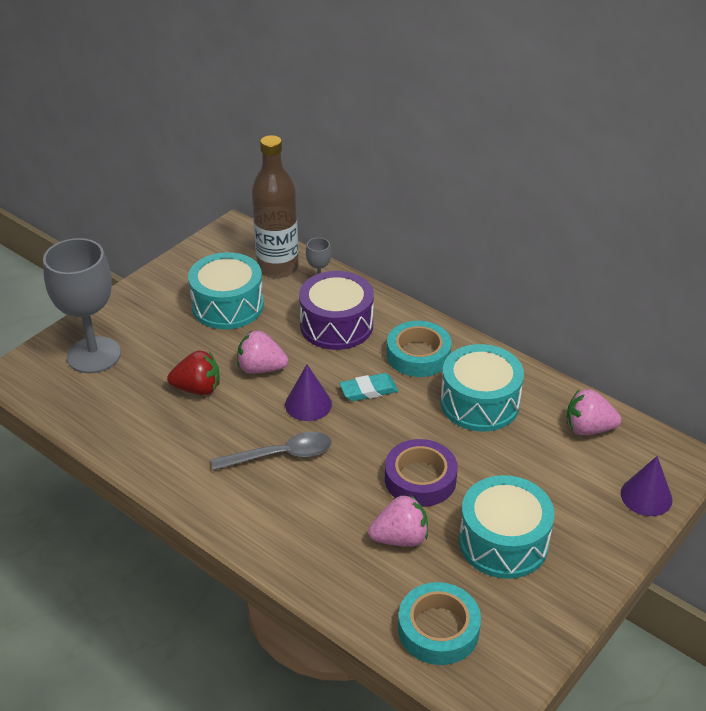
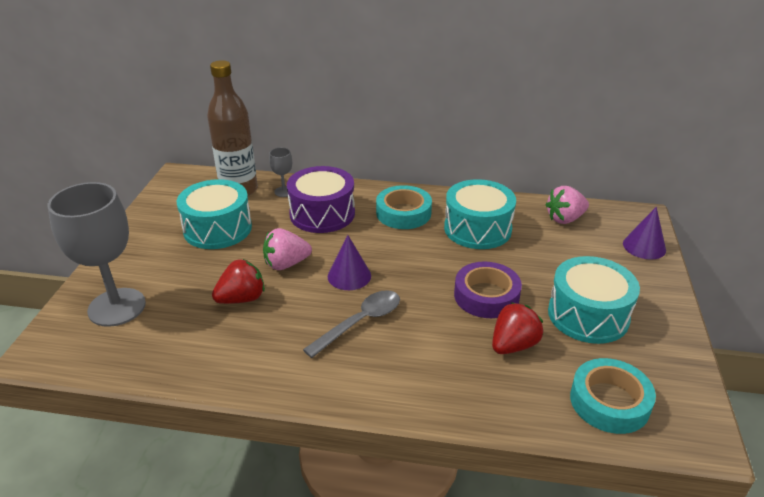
camera: 30 degrees left, 5 degrees down
(368, 390) = (388, 249): turquoise eraser -> none
(400, 538) = (513, 345): pink strawberry -> red strawberry

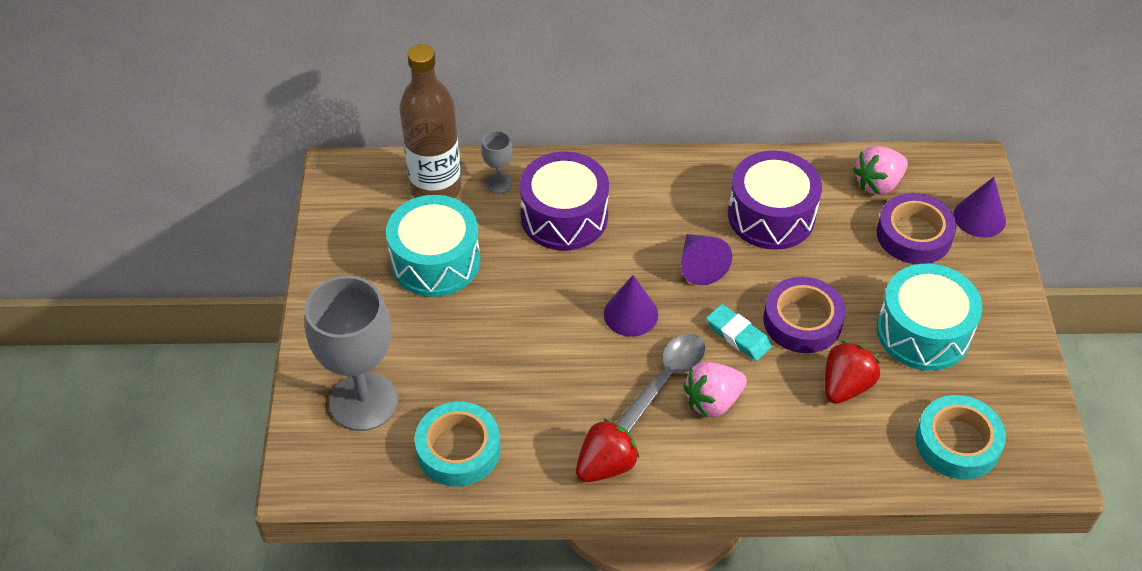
camera: 10 degrees left, 15 degrees up
(242, 299) = (511, 367): red strawberry -> red strawberry (606, 466)
(286, 264) = (546, 307): pink strawberry -> pink strawberry (713, 401)
(403, 213) = (670, 201): turquoise tape -> turquoise tape (458, 449)
(414, 252) = (700, 266): none -> purple cone
(430, 299) = (738, 335): none -> turquoise eraser
(477, 229) = (771, 215): turquoise drum -> purple drum
(589, 252) = (914, 235): none -> purple tape

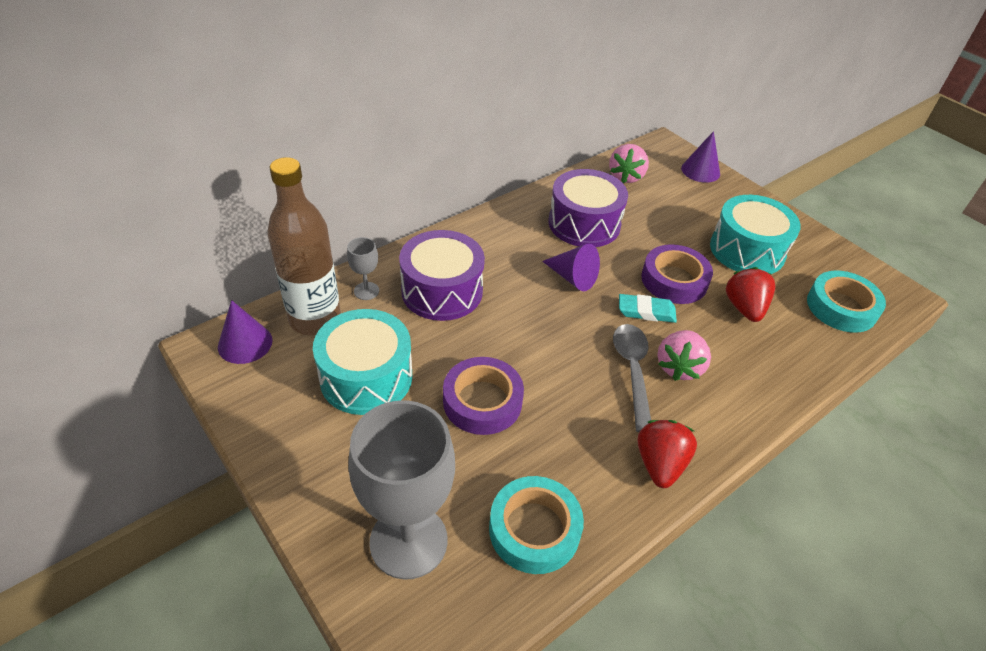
camera: 40 degrees left, 5 degrees down
(630, 314) = (560, 336): purple cone -> purple cone (245, 343)
(914, 235) = (678, 196): purple tape -> purple tape (482, 401)

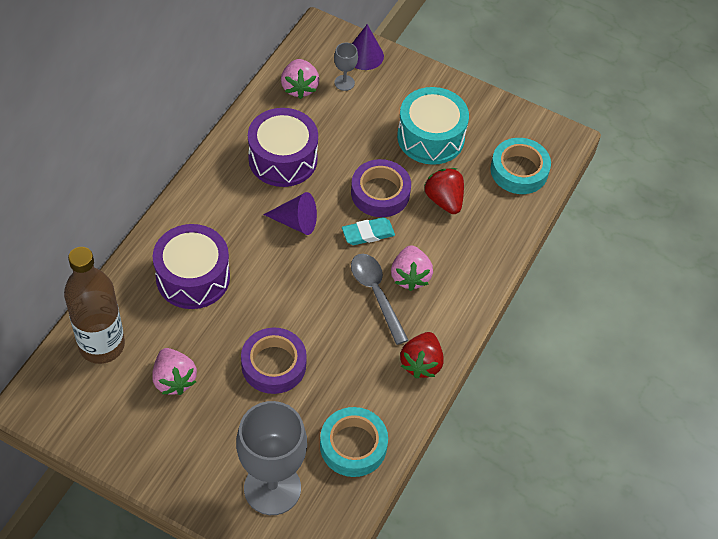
camera: 25 degrees left, 10 degrees up
(245, 343) = (58, 389): purple cone -> none
(366, 291) = (129, 302): grey goblet -> grey goblet (344, 83)
(366, 377) = (174, 380): turquoise drum -> pink strawberry
(660, 464) = (421, 363): red strawberry -> red strawberry turned 150 degrees counterclockwise

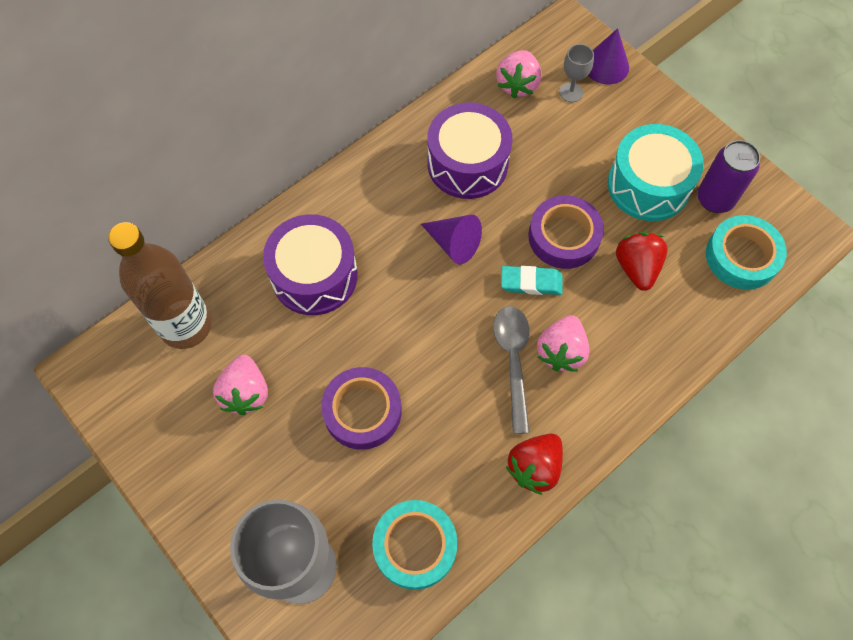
camera: 25 degrees right, 10 degrees up
(484, 134) = (715, 199): none -> purple can

